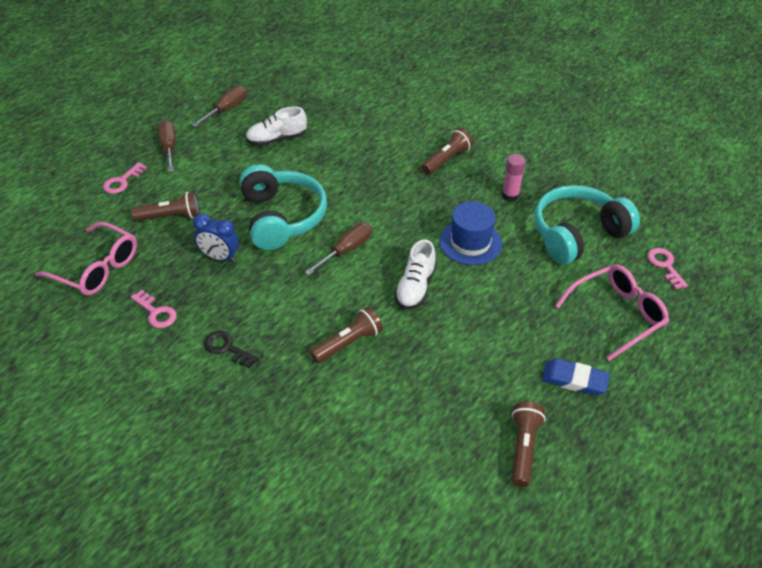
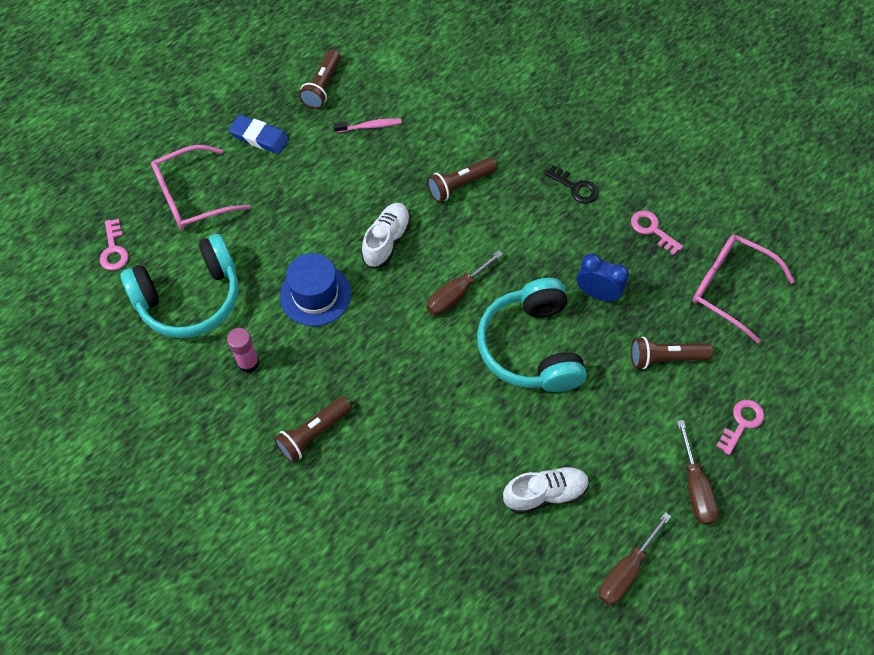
camera: 175 degrees left, 15 degrees up
(455, 401) = (370, 126): none -> pink toothbrush

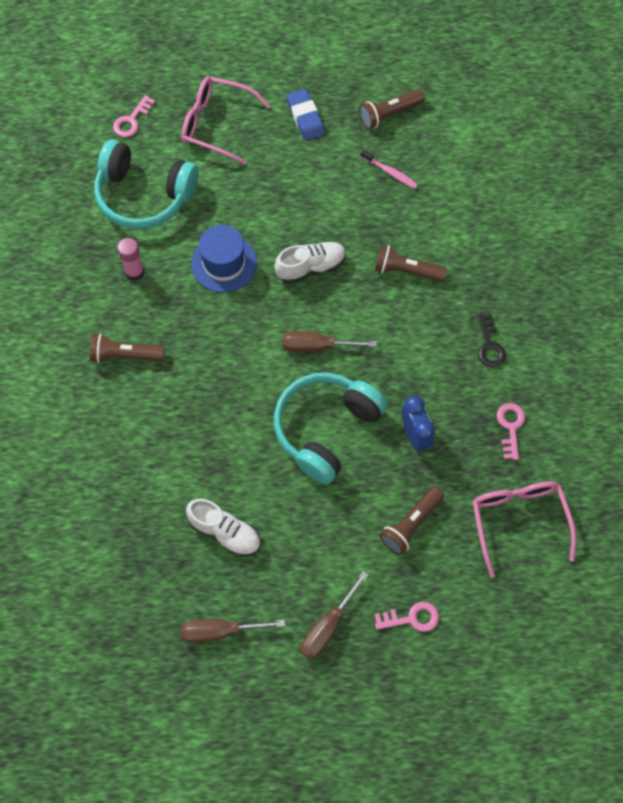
camera: 45 degrees right, 5 degrees up
(665, 358) = (411, 524): brown flashlight -> brown flashlight turned 90 degrees counterclockwise

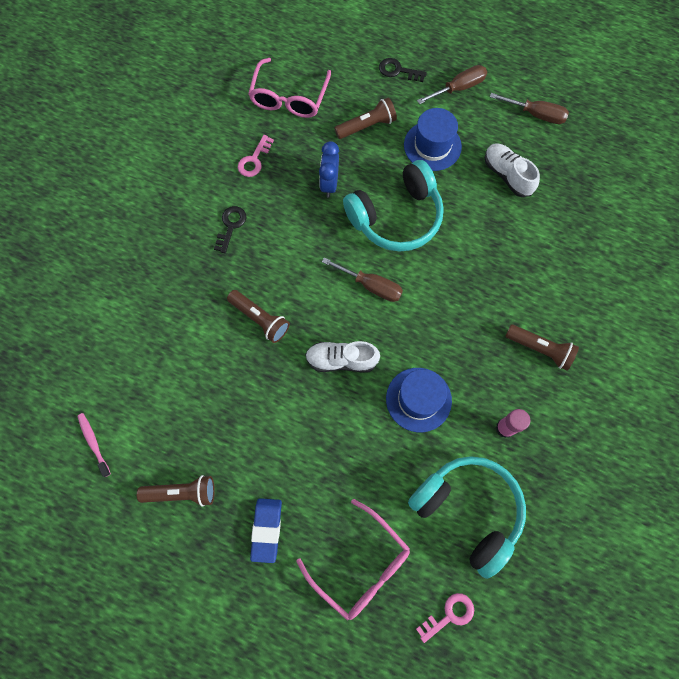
camera: 155 degrees left, 5 degrees up
(325, 532) = (432, 146): none -> blue hat
(390, 172) = (218, 424): pink toothbrush -> pink toothbrush (93, 443)
(411, 618) = (398, 71): pink key -> black key

